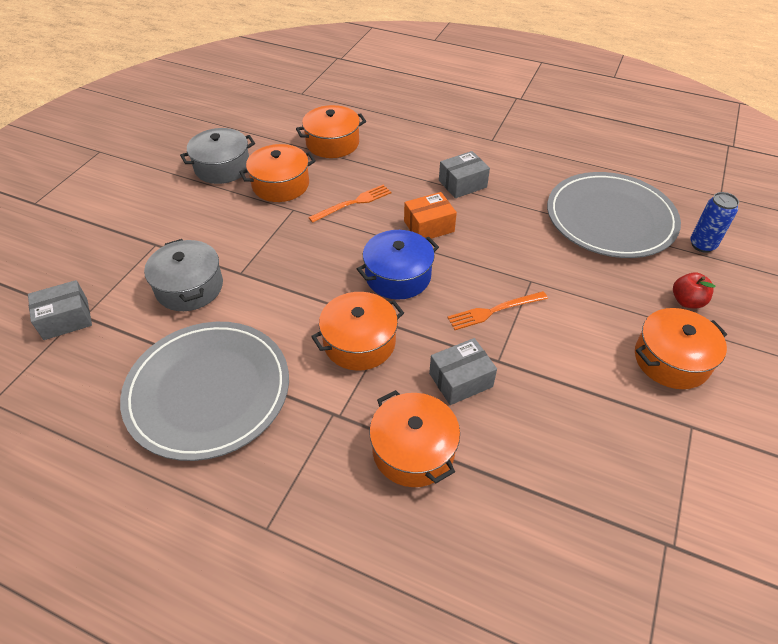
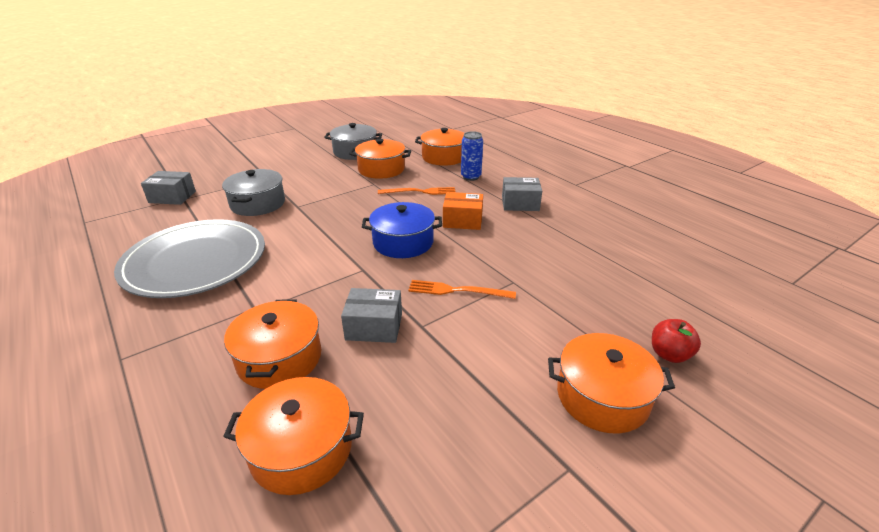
camera: 30 degrees right, 15 degrees down
(359, 342) = (326, 272): orange pot -> orange pot (301, 449)
(610, 218) = (641, 263): grey plate -> none
(702, 245) = (732, 315): blue can -> blue can (471, 177)

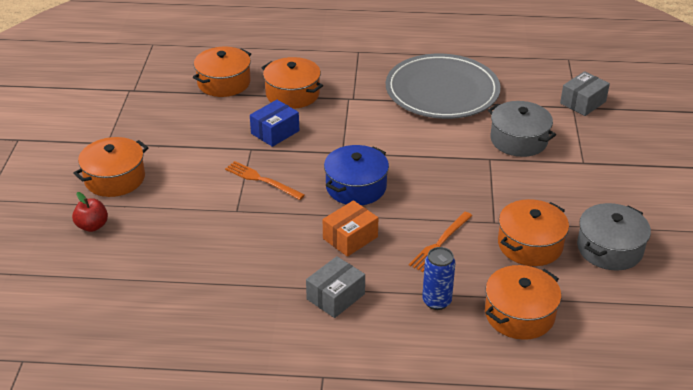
camera: 130 degrees right, 5 degrees up
(374, 327) = (275, 132): grey box -> blue box
(458, 291) = (262, 180): orange fork -> orange fork turned 105 degrees counterclockwise

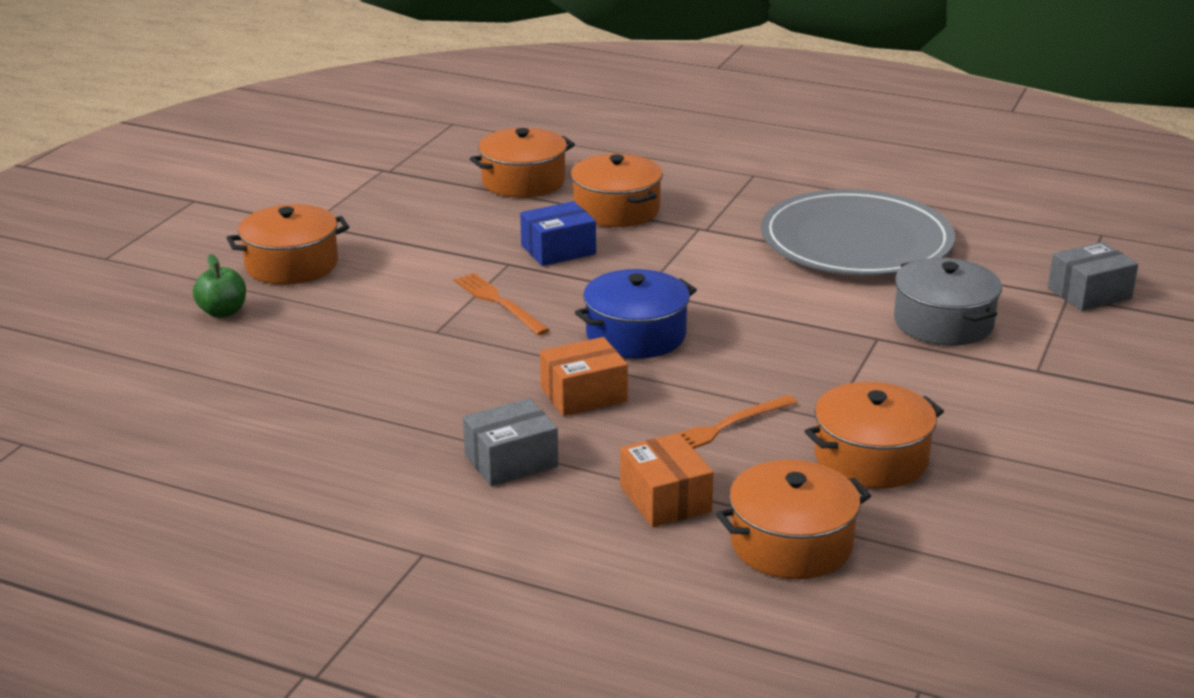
camera: 20 degrees right, 10 degrees down
(92, 226) = (223, 312): red apple -> green apple
(436, 301) = (665, 499): blue can -> orange box
(609, 249) = (1008, 490): grey pot -> none

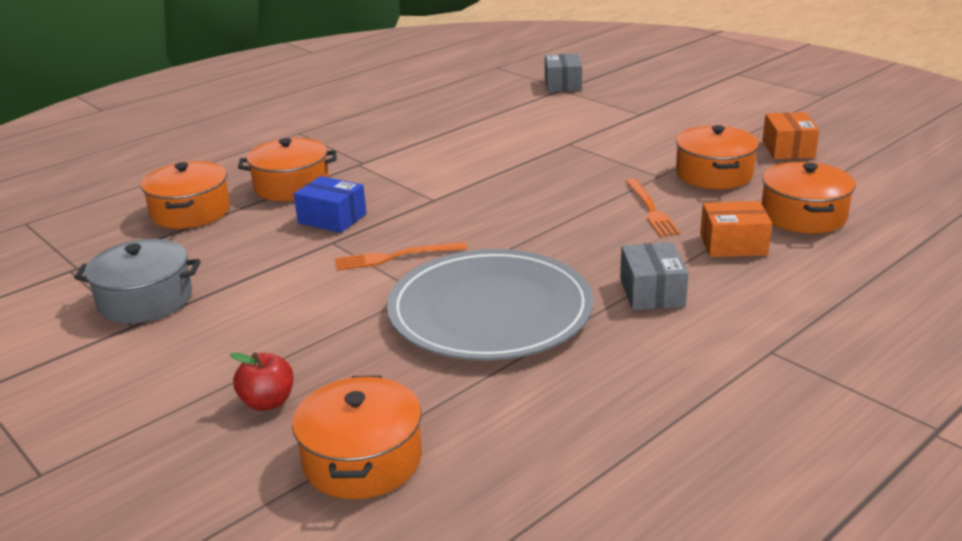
camera: 65 degrees left, 0 degrees up
(223, 312) = (268, 402): green apple -> red apple
(291, 265) = (210, 347): orange pot -> orange pot (362, 459)
(558, 250) = (332, 219): blue box -> blue box turned 60 degrees counterclockwise
(583, 394) = (571, 248): orange box -> orange box (788, 149)
(636, 335) = (499, 214): blue pot -> none
(856, 242) = (436, 124): grey plate -> grey plate (490, 311)
(943, 323) = (565, 123): grey pot -> grey pot (145, 300)

